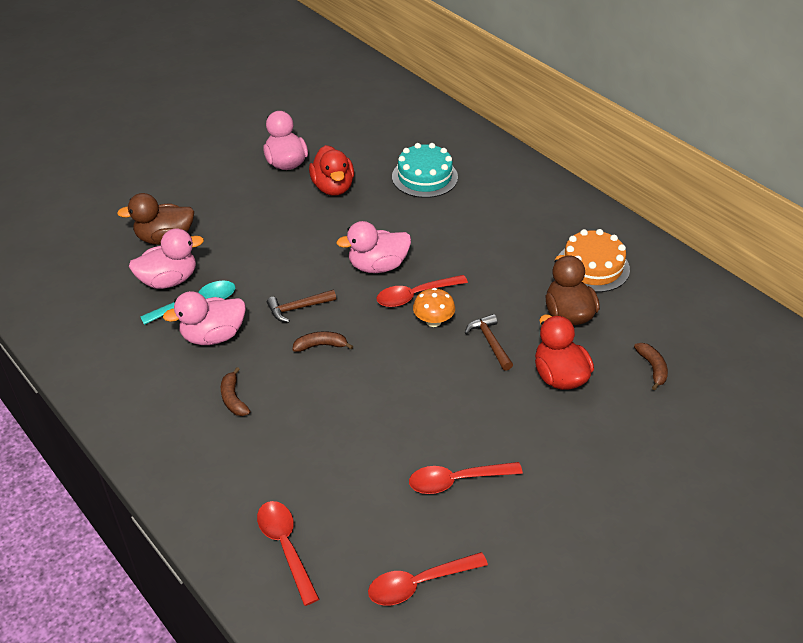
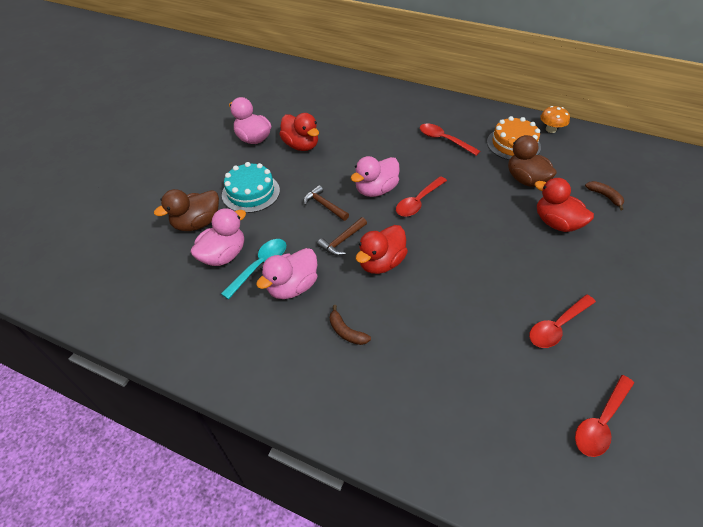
camera: 25 degrees left, 5 degrees up
(285, 547) = (482, 441): red spoon -> red spoon (443, 140)
(321, 345) = (381, 263): brown banana -> red duck
(424, 177) = (359, 120): turquoise cake -> turquoise cake (251, 192)
(433, 321) = (445, 215): orange mushroom -> orange mushroom (550, 129)
(490, 342) = (494, 216): brown hammer -> brown hammer (324, 205)

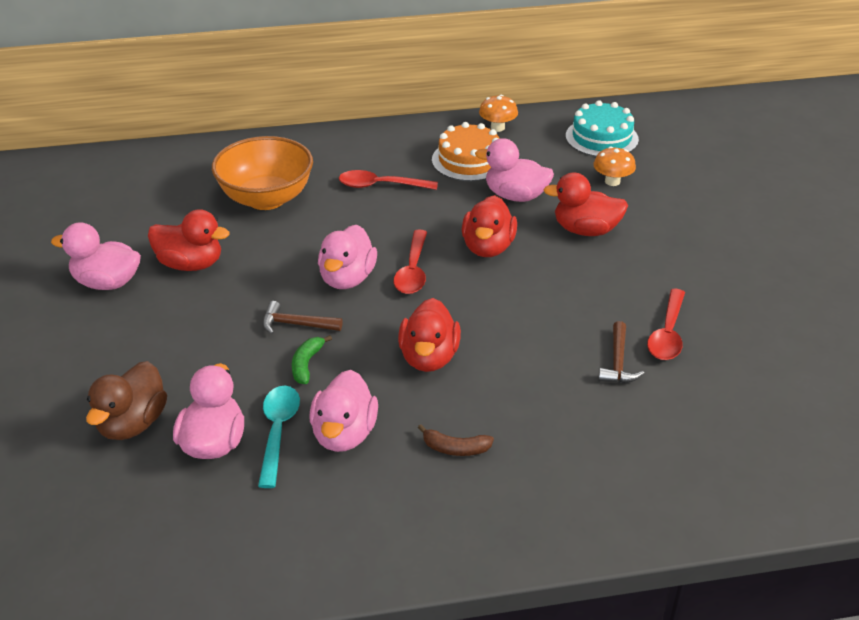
camera: 35 degrees left, 10 degrees down
(251, 192) = (175, 352): turquoise cake -> turquoise cake (601, 138)
(309, 232) = (306, 364): none -> green banana
(342, 240) = (358, 355): brown hammer -> brown hammer (617, 362)
(372, 123) = (266, 198): none -> orange bowl
(478, 207) = (488, 247): none -> red duck
(525, 180) = (515, 196): brown duck -> pink duck
(600, 422) = (771, 400): red spoon -> none
(604, 196) = (612, 181): brown banana -> orange mushroom

